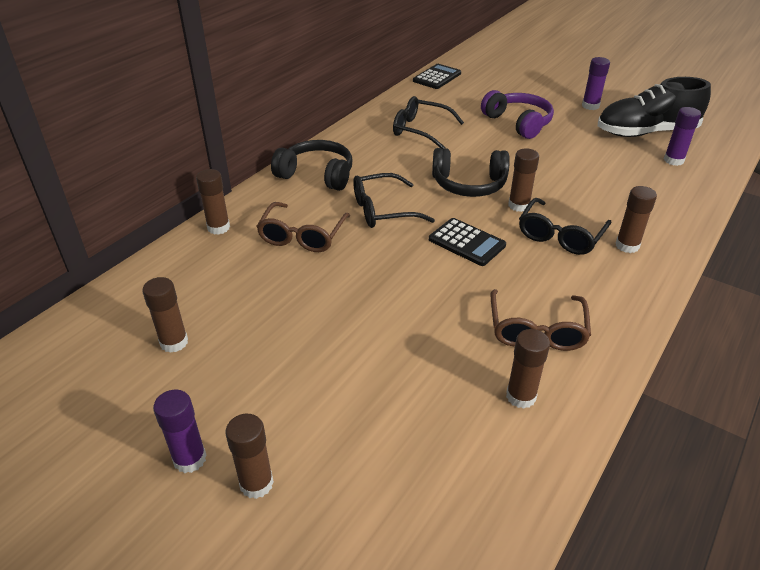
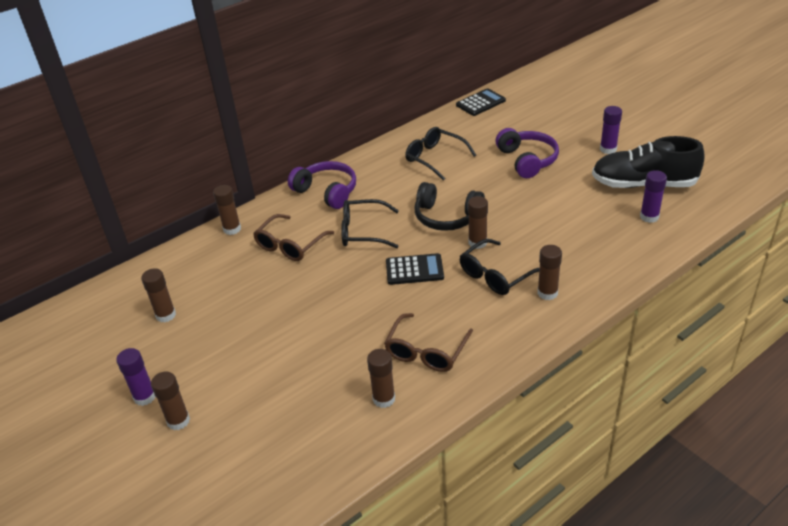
camera: 20 degrees right, 0 degrees up
(317, 175) = (327, 192): black headphones -> purple headphones
(466, 242) = (414, 270): black calculator -> black calculator turned 60 degrees counterclockwise

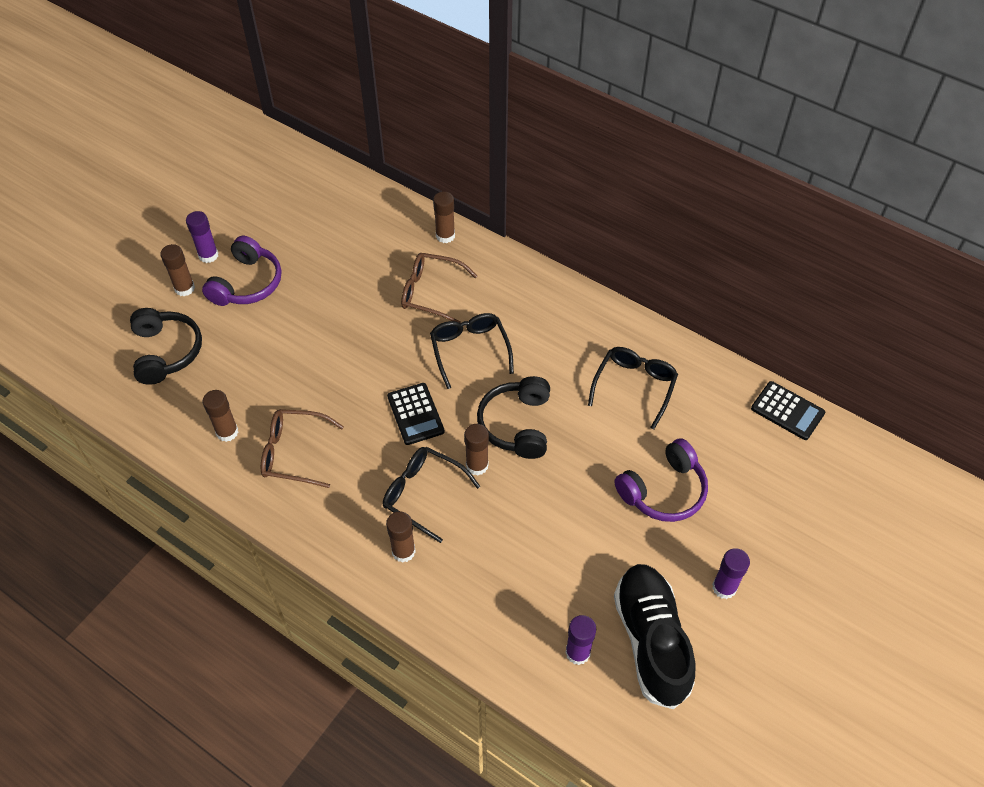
camera: 70 degrees right, 15 degrees up
(166, 315) = (309, 231): brown glue stick -> none
(258, 443) = (166, 352): none -> black headphones
(327, 192) = (532, 297): purple headphones -> purple headphones (247, 283)

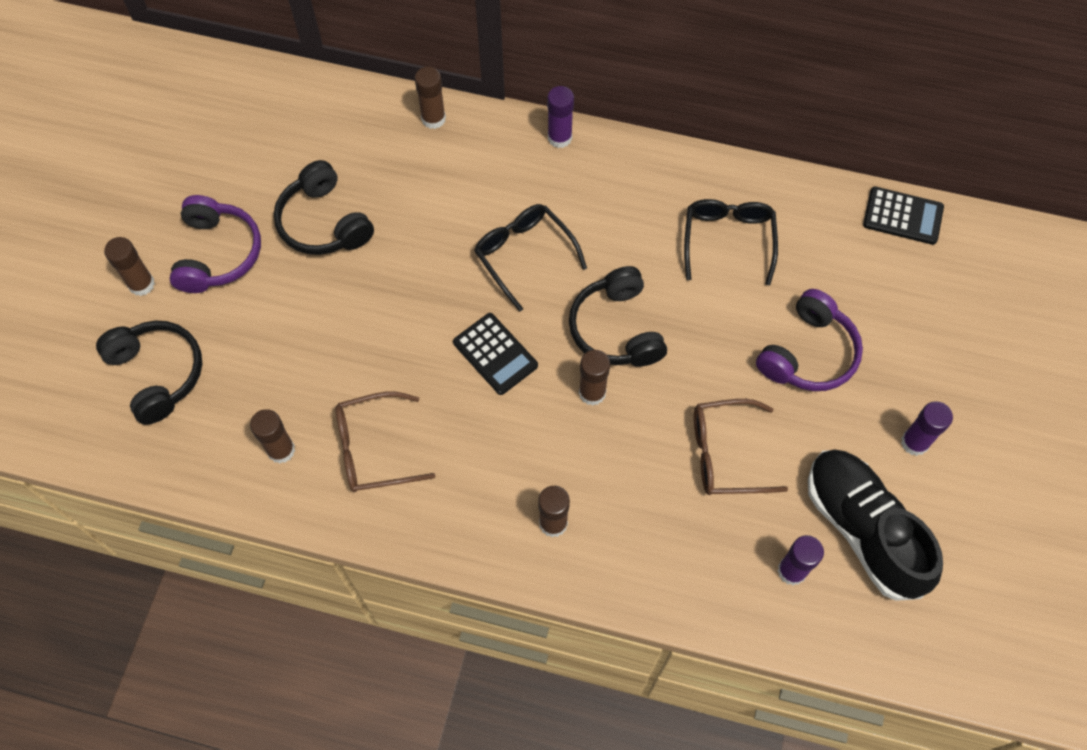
camera: 20 degrees left, 10 degrees up
(208, 255) = (151, 231): purple glue stick -> purple glue stick (559, 138)
(332, 284) = (324, 222): none -> black headphones
(423, 494) = (546, 448): black glasses -> none
(431, 293) = (447, 197): brown glasses -> brown glasses (725, 454)

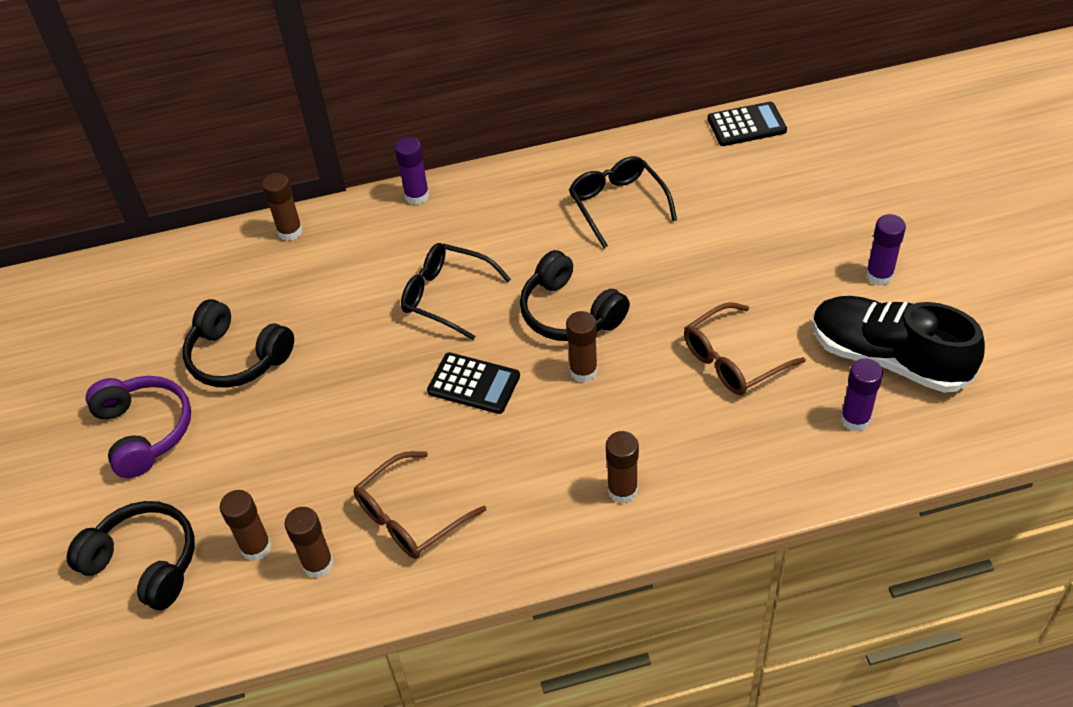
camera: 25 degrees left, 15 degrees down
(141, 284) = (79, 494): brown glue stick -> brown glue stick (256, 547)
(808, 353) = (745, 254): purple headphones -> none

